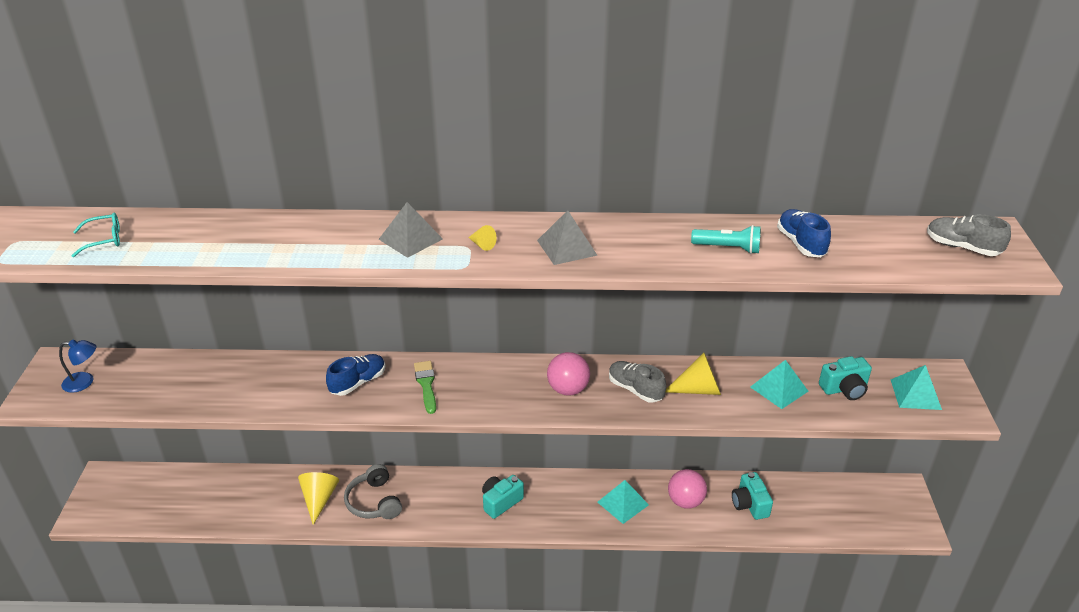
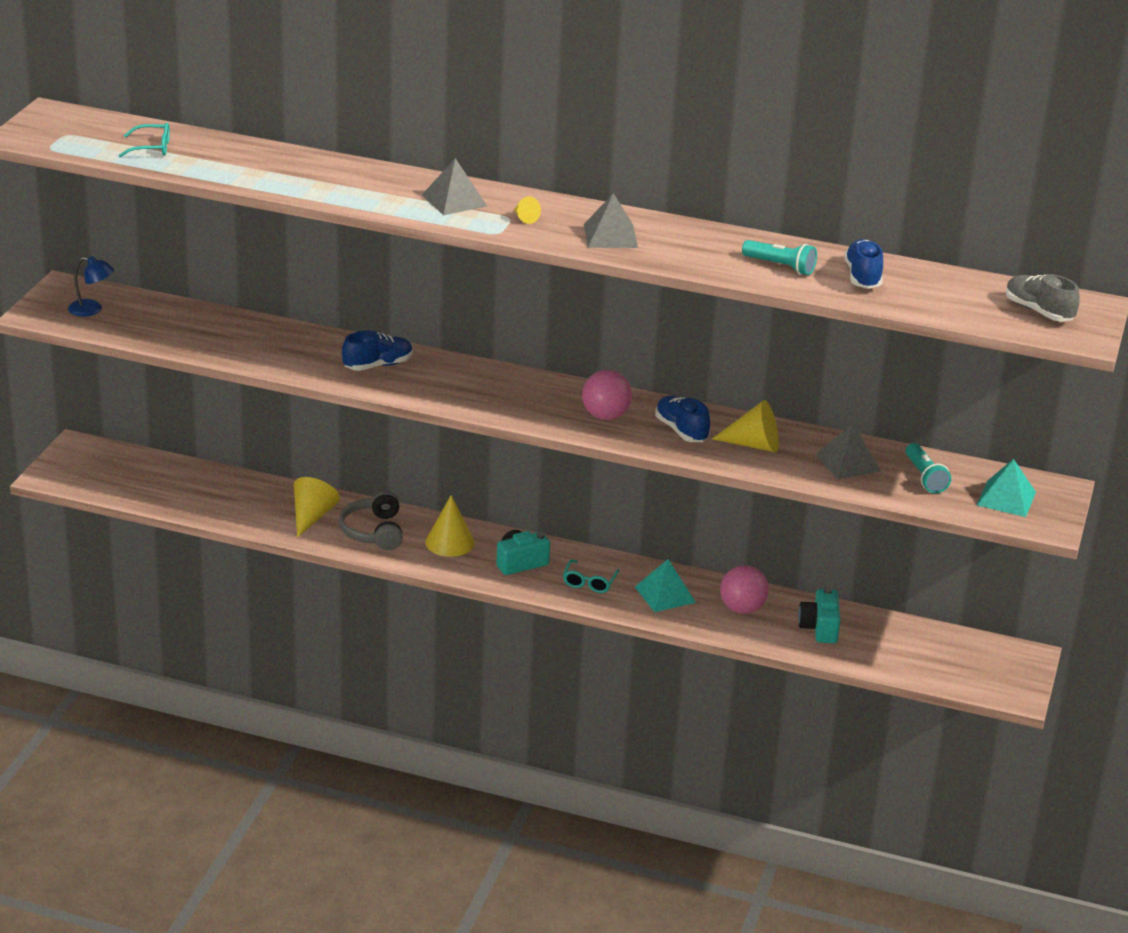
camera: 15 degrees right, 5 degrees down
(426, 384) = (451, 381): green brush -> none
(438, 496) = (450, 542): none -> yellow cone
(561, 507) = (589, 582): none -> turquoise glasses
(635, 389) = (681, 431): grey shoe -> blue shoe
(779, 389) = (848, 462): turquoise pyramid -> grey pyramid
(844, 389) = (925, 477): turquoise camera -> turquoise flashlight

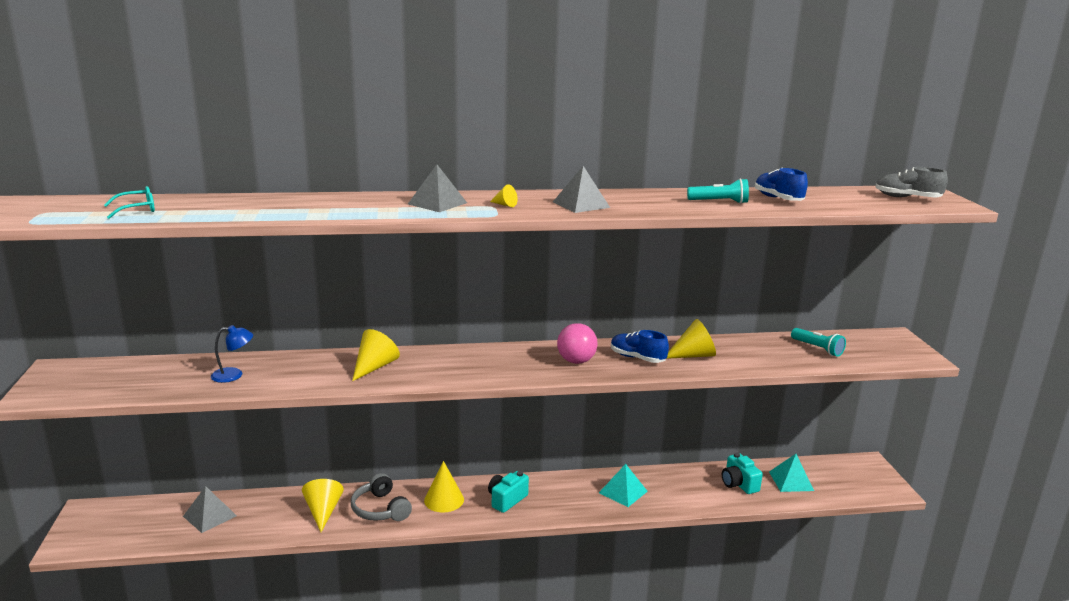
camera: 25 degrees left, 10 degrees down
(92, 309) = (90, 381): blue lamp -> blue lamp (234, 375)
(378, 365) = (375, 367): blue shoe -> yellow cone
(589, 582) = (566, 499): turquoise glasses -> none
(742, 609) = (680, 486): pink ball -> none
(848, 462) = (762, 351): grey pyramid -> grey pyramid (210, 516)
(1006, 498) = (878, 349): turquoise pyramid -> turquoise pyramid (791, 481)

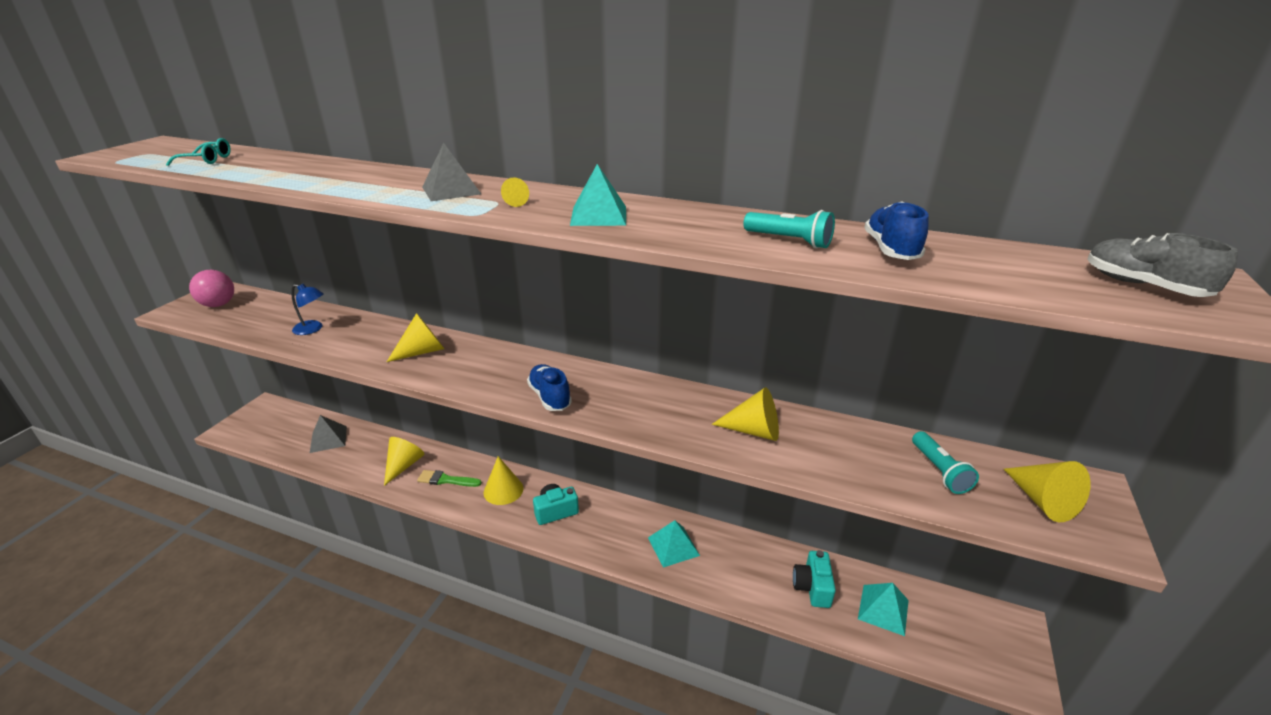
camera: 30 degrees right, 10 degrees up
(380, 509) = (446, 480): grey headphones -> green brush
(576, 361) = (611, 399): pink ball -> pink ball (218, 305)
(581, 204) = (599, 215): grey pyramid -> turquoise pyramid
(637, 358) = (682, 415): blue shoe -> blue shoe (550, 397)
(879, 349) = (1042, 501): none -> yellow cone

